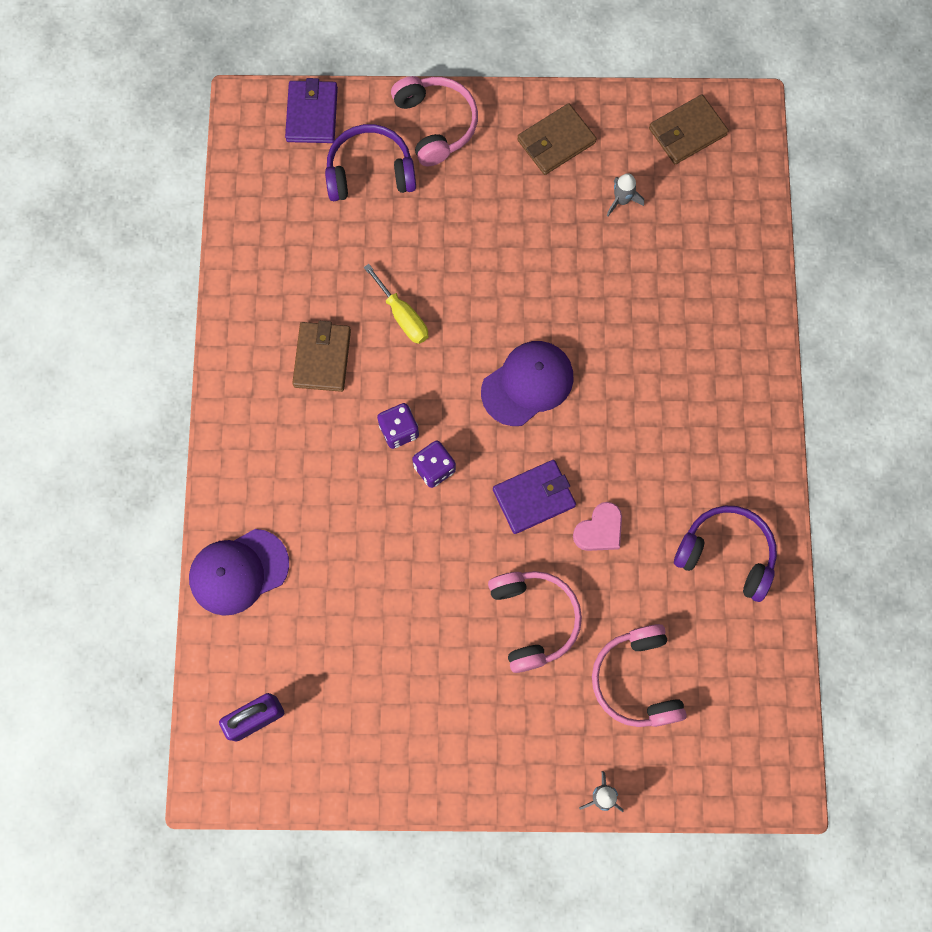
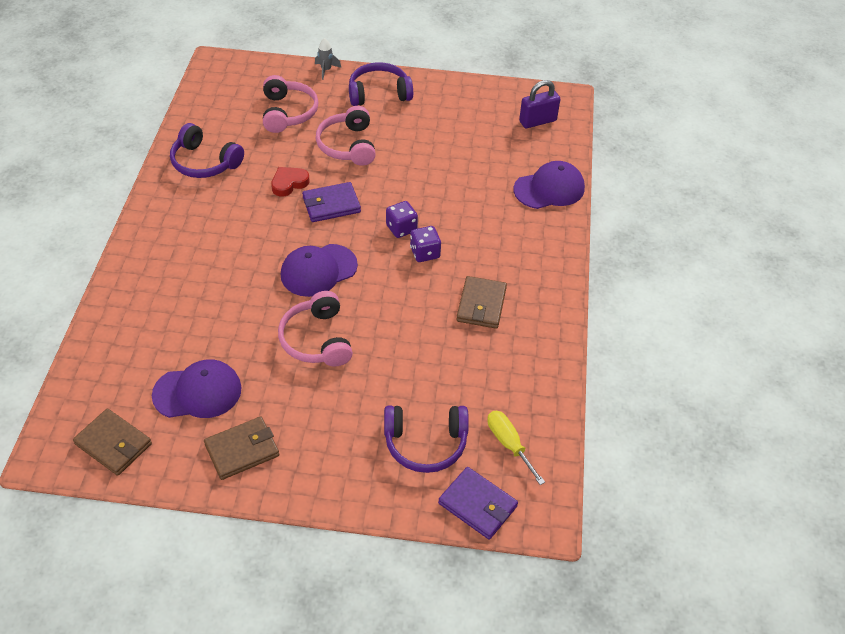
camera: 175 degrees left, 25 degrees down
(312, 114) = (477, 505): purple wallet -> purple wallet turned 60 degrees counterclockwise
(402, 316) = (411, 326): yellow screwdriver -> yellow screwdriver (509, 444)
(435, 124) = (355, 480): pink headphones -> pink headphones (317, 339)
(507, 749) = (379, 93): none -> purple headphones
(599, 530) = (289, 183): pink heart -> red heart
(622, 200) = (197, 392): grey rocket -> purple cap
(687, 132) = (113, 444): brown wallet -> brown wallet turned 60 degrees clockwise

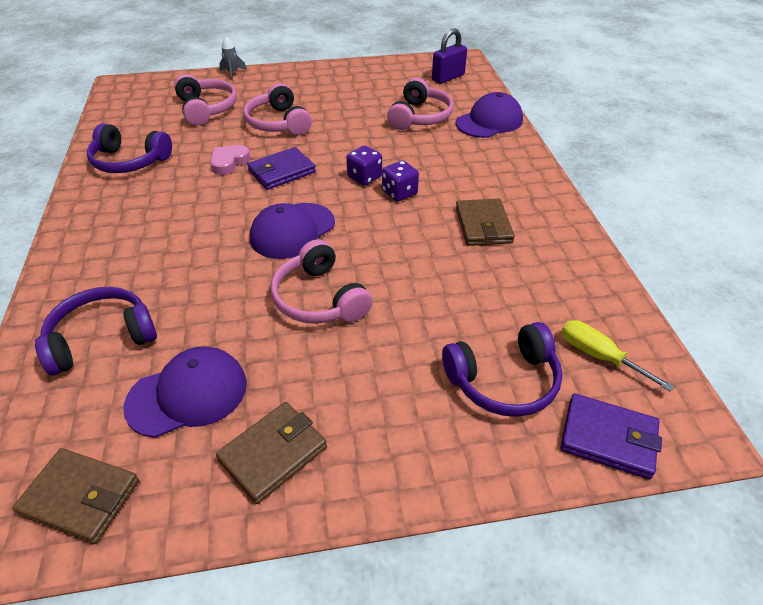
camera: 15 degrees left, 5 degrees down
(289, 183) = (229, 162): red heart -> pink heart
(379, 93) = (291, 81): purple headphones -> purple headphones (102, 338)
(484, 168) = (420, 117): none -> pink headphones

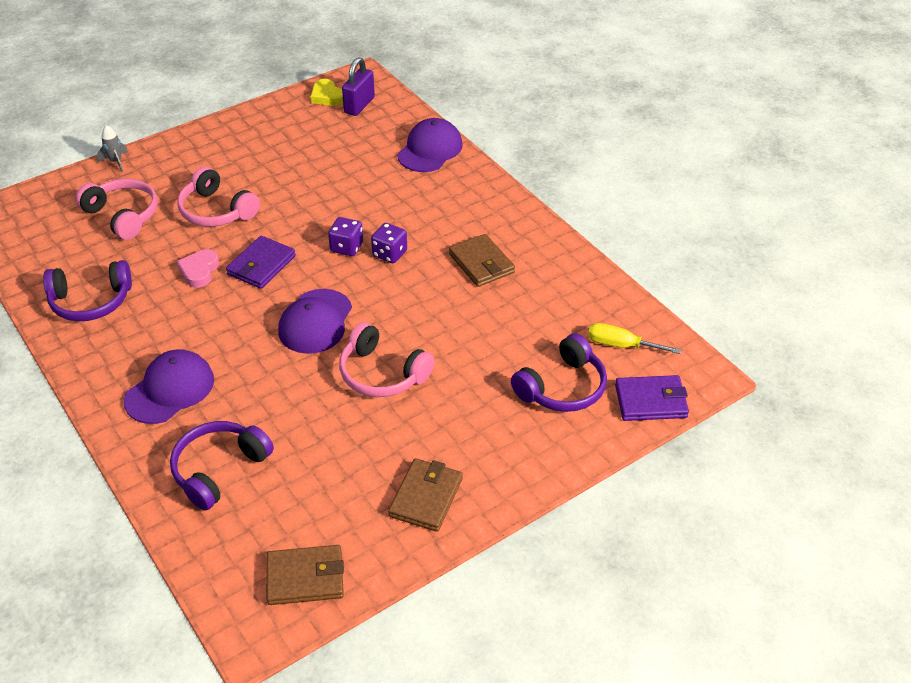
camera: 25 degrees left, 0 degrees up
(188, 394) = (329, 483): purple cap -> purple cap (170, 390)
(420, 117) = (359, 163): pink headphones -> none
(425, 66) = (327, 96): none -> yellow heart

